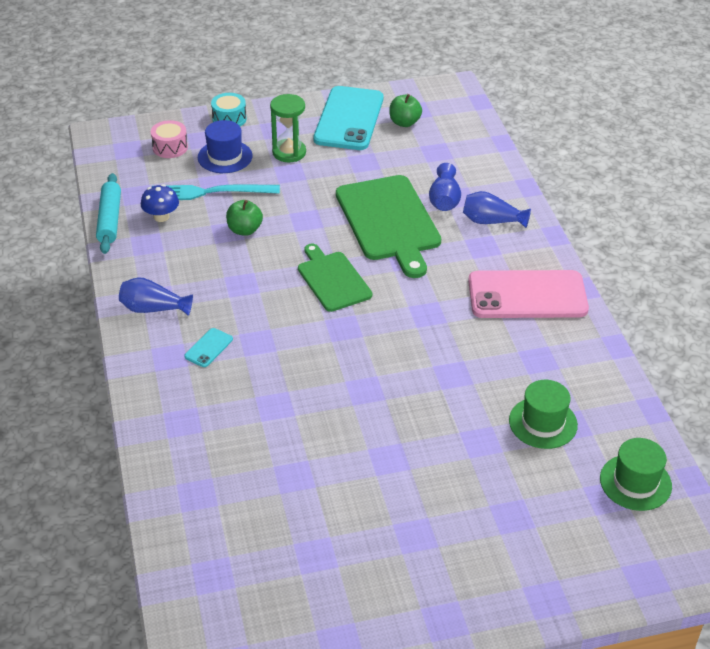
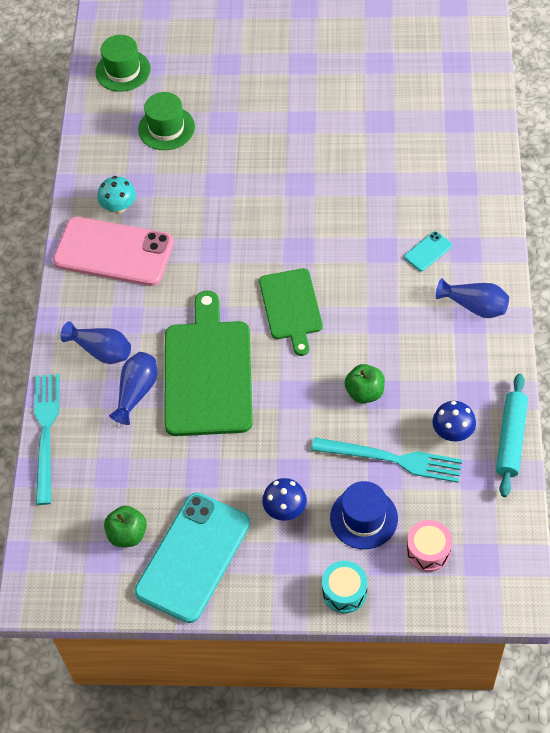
camera: 160 degrees left, 15 degrees up
(289, 152) = (285, 509): green hourglass -> blue mushroom
(503, 164) = (46, 433): none -> turquoise fork
(547, 335) = (119, 206): none -> turquoise mushroom

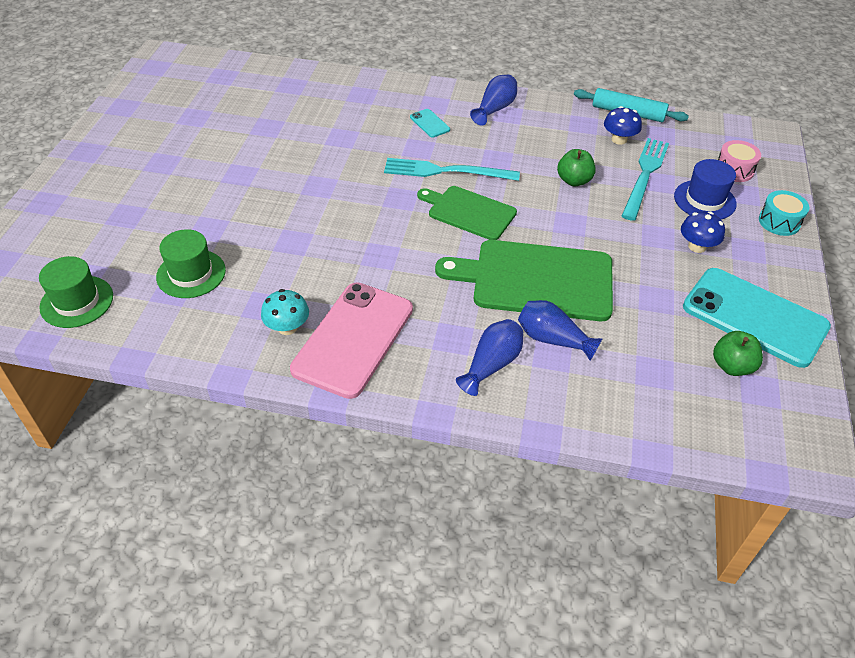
camera: 85 degrees left, 10 degrees down
(46, 433) = (600, 428): turquoise fork -> turquoise fork (447, 171)
(291, 307) = (469, 212): green cutting board -> green cutting board turned 150 degrees counterclockwise

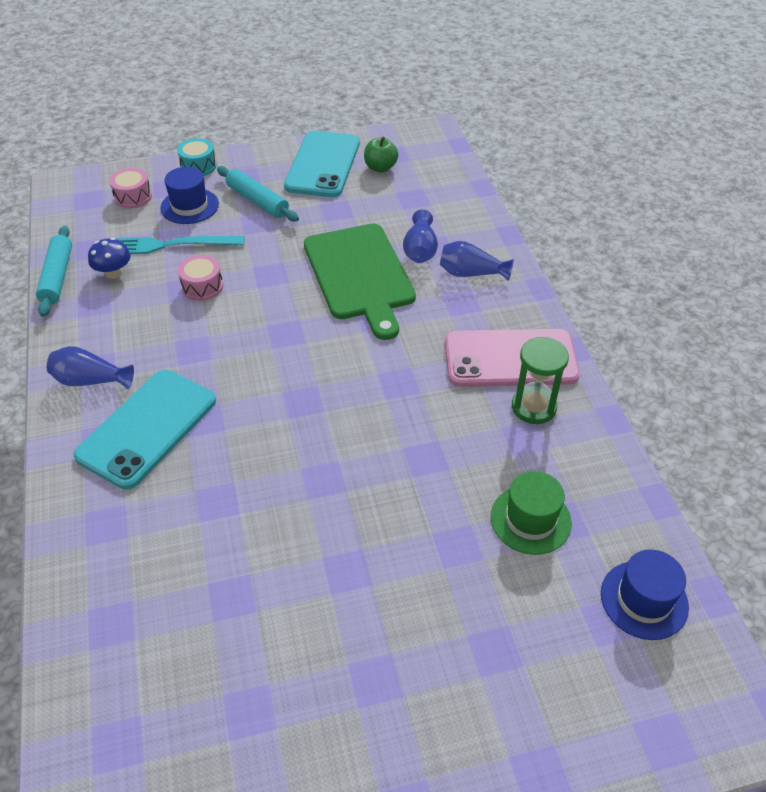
camera: 115 degrees left, 0 degrees up
(77, 301) = (644, 600): green hat -> blue hat
(287, 327) = (533, 407): turquoise mushroom -> green hourglass
(429, 123) = (147, 428): turquoise phone -> turquoise phone, size x2.43
(447, 171) = (236, 381): turquoise fork -> none
(469, 212) = (294, 343): green cutting board -> none
(574, 181) = (202, 287): green apple -> pink drum
(697, 246) = (258, 201): blue mushroom -> turquoise rolling pin

